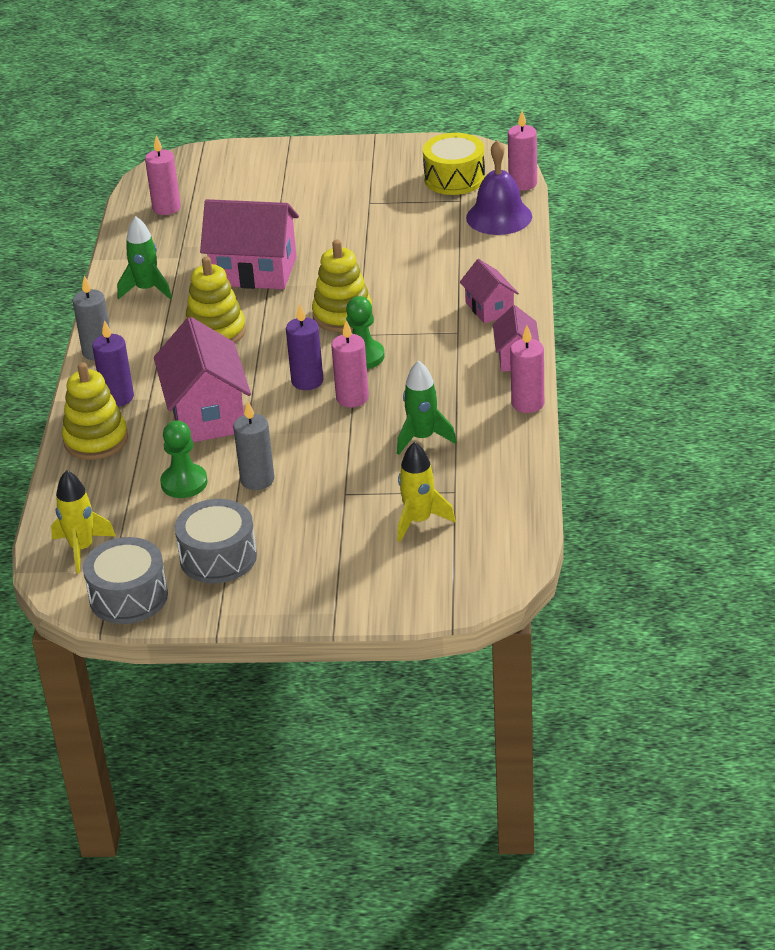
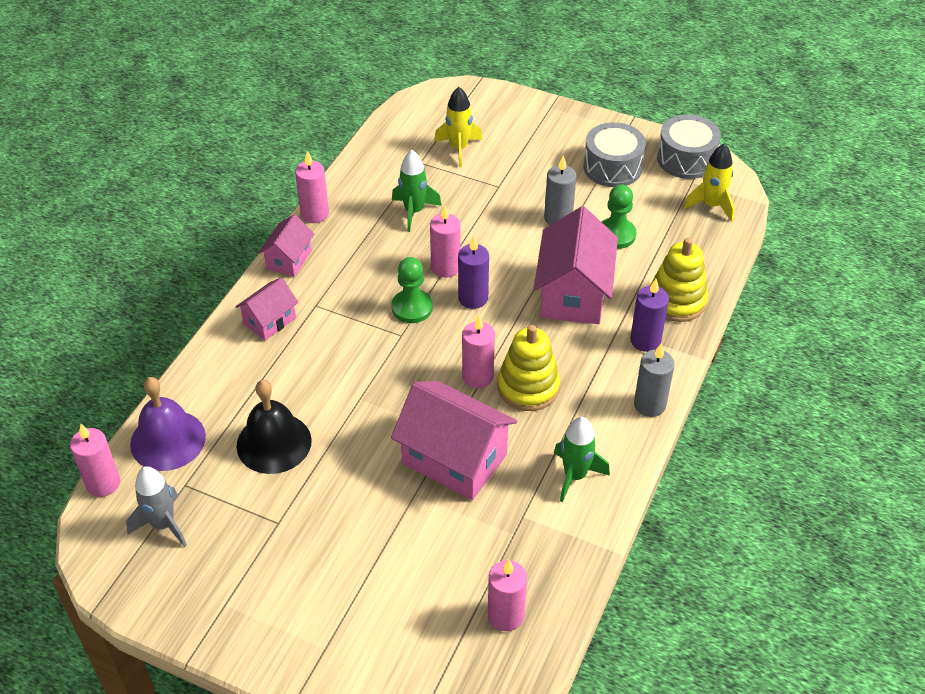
camera: 160 degrees left, 10 degrees up
(266, 326) = (477, 376): none -> pink candle
(342, 315) = (401, 363): yellow stacking toy -> none
(411, 239) = (274, 443): none -> black bell
(454, 178) = (163, 524): yellow drum -> grey rocket
(489, 308) = (269, 321): pink house -> pink house turned 45 degrees clockwise

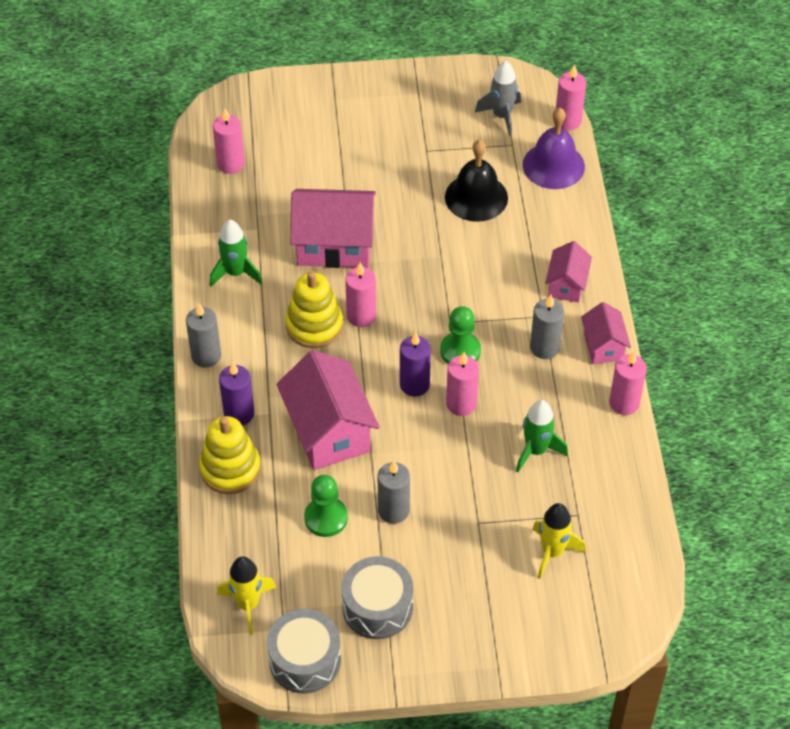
camera: 150 degrees right, 5 degrees up
(338, 279) = (544, 347): none -> grey candle

